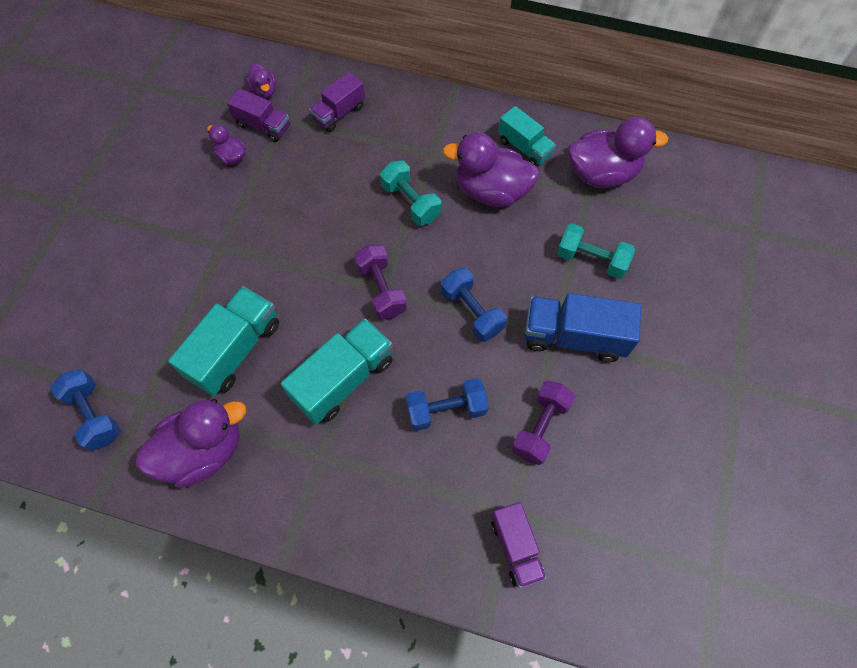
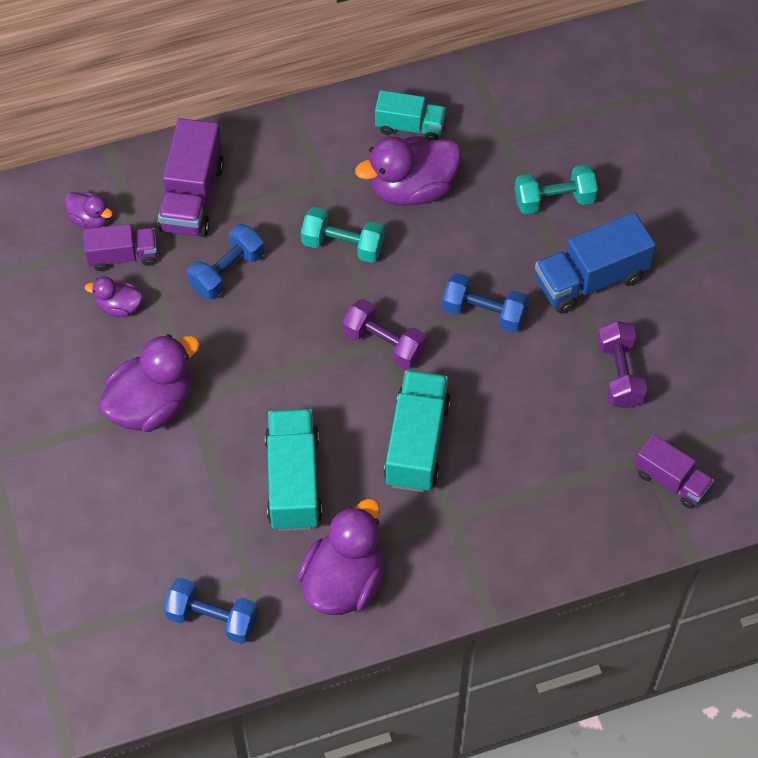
camera: 35 degrees left, 5 degrees down
(339, 113) = (192, 197): purple truck -> purple truck, size x1.58
(446, 410) = (528, 411): blue dumbbell -> blue dumbbell (227, 272)
(602, 174) = (503, 110): purple duck -> purple duck (151, 405)

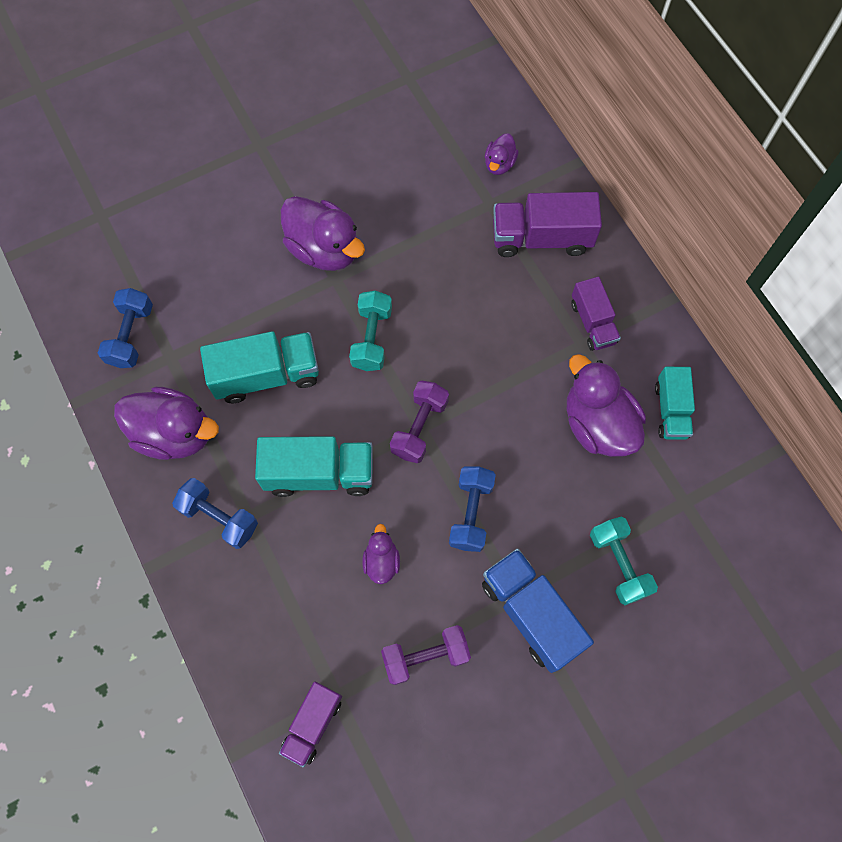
camera: 80 degrees right, 10 degrees up
(119, 307) = (416, 205): purple duck -> purple duck (381, 561)
(123, 256) = (467, 197): purple truck -> purple truck (592, 323)
(227, 272) = (469, 281): blue dumbbell -> blue dumbbell (219, 517)
(343, 245) = (519, 373): turquoise dumbbell -> turquoise dumbbell (372, 338)

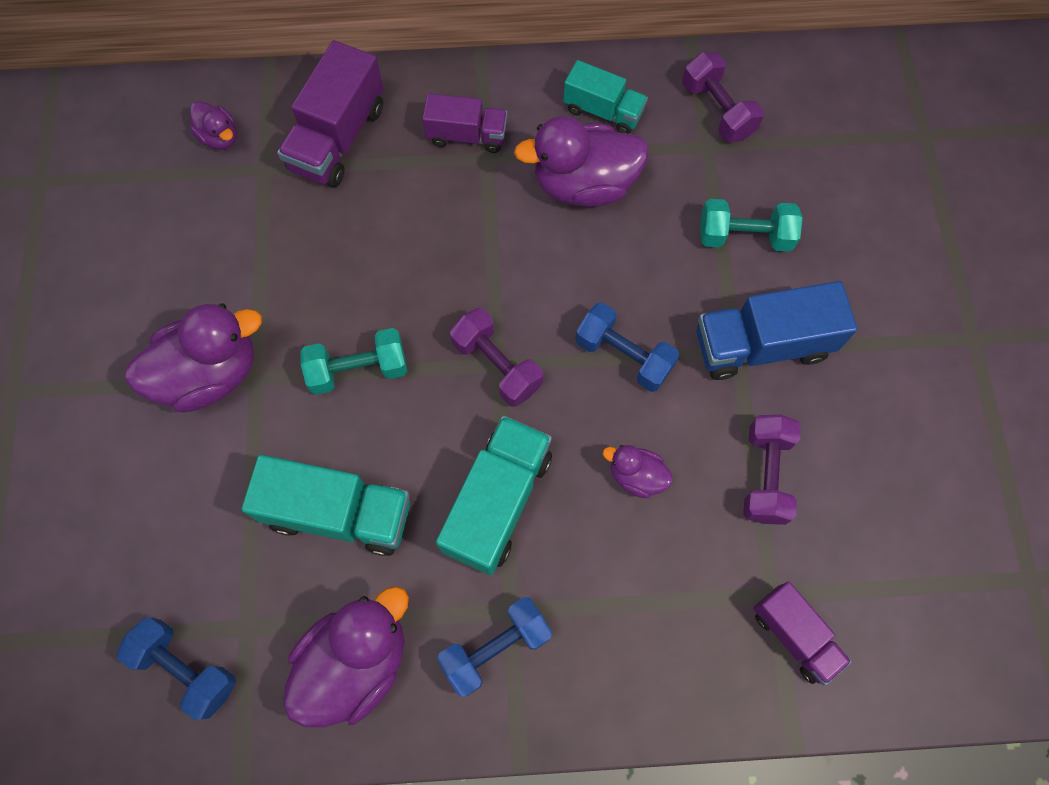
camera: 65 degrees left, 0 degrees up
(266, 375) = (339, 513): turquoise truck -> turquoise truck turned 90 degrees clockwise
(372, 338) = (358, 370): turquoise dumbbell -> turquoise dumbbell turned 45 degrees counterclockwise
(723, 498) = (717, 110): none -> purple dumbbell

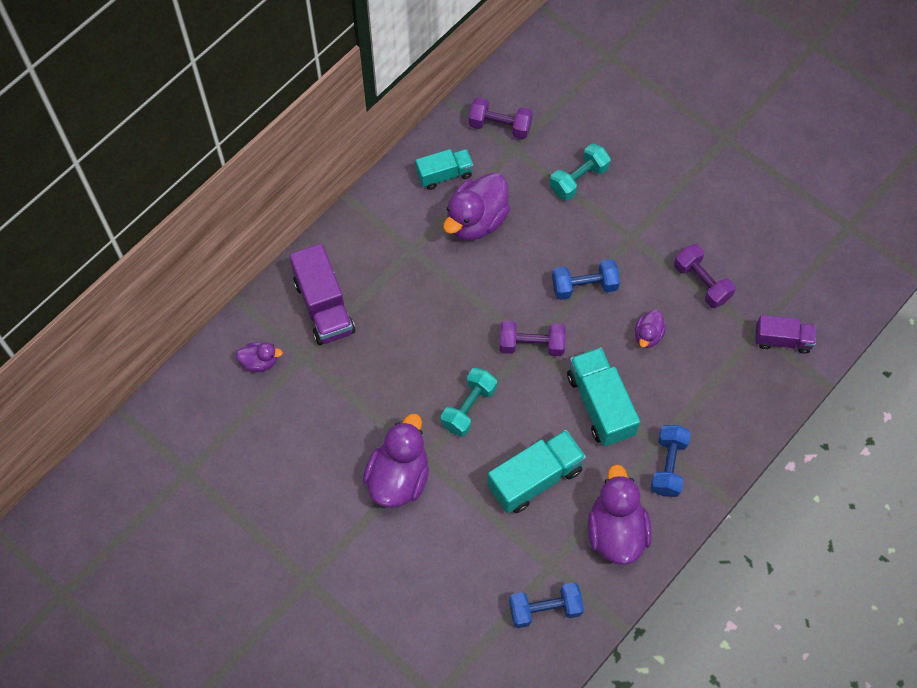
camera: 45 degrees left, 5 degrees down
(467, 136) = (390, 247): purple truck -> none
(636, 476) = (648, 335): purple duck -> purple duck turned 45 degrees counterclockwise
(761, 345) = (639, 225): blue truck -> none

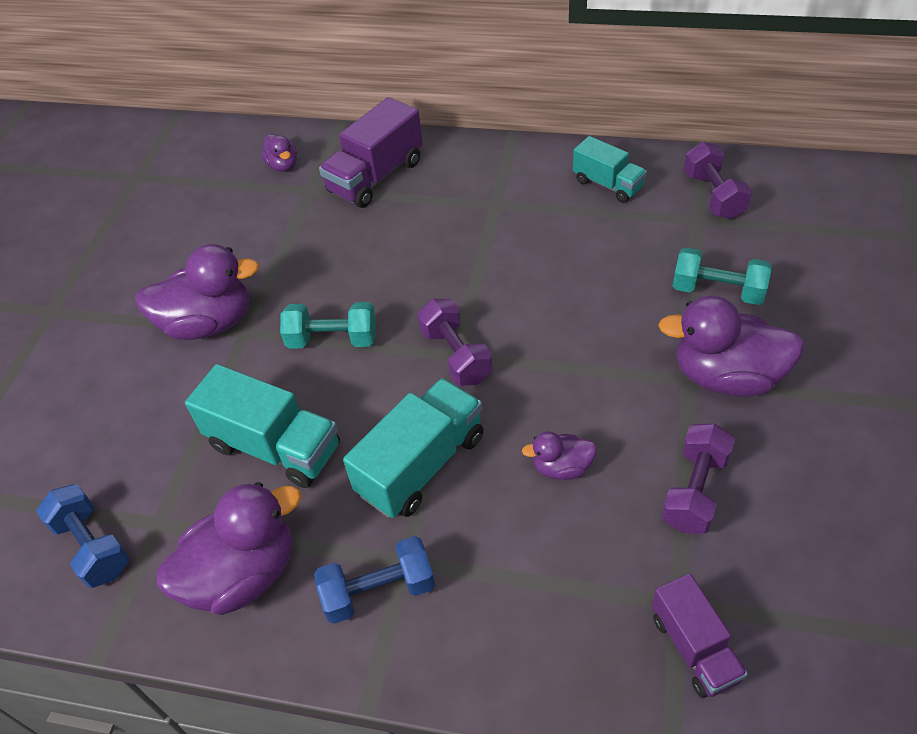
camera: 65 degrees right, 15 degrees down
(476, 221) = (576, 233): purple duck -> purple duck (726, 377)
(584, 286) = (577, 366): blue dumbbell -> none

